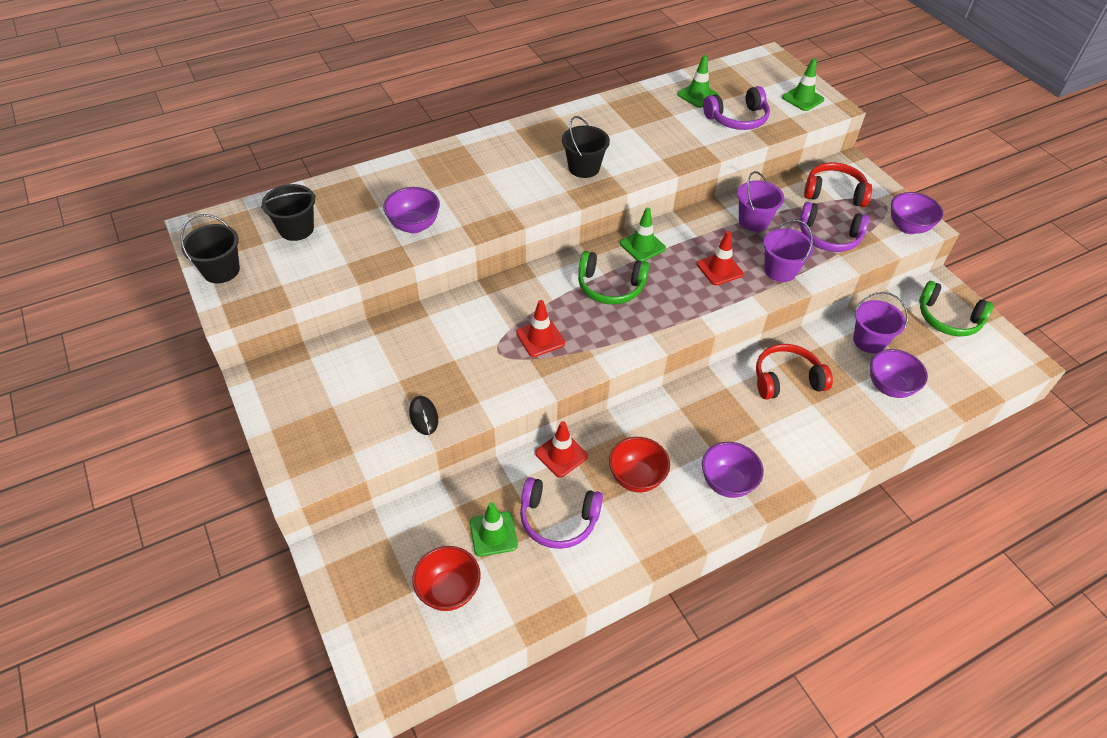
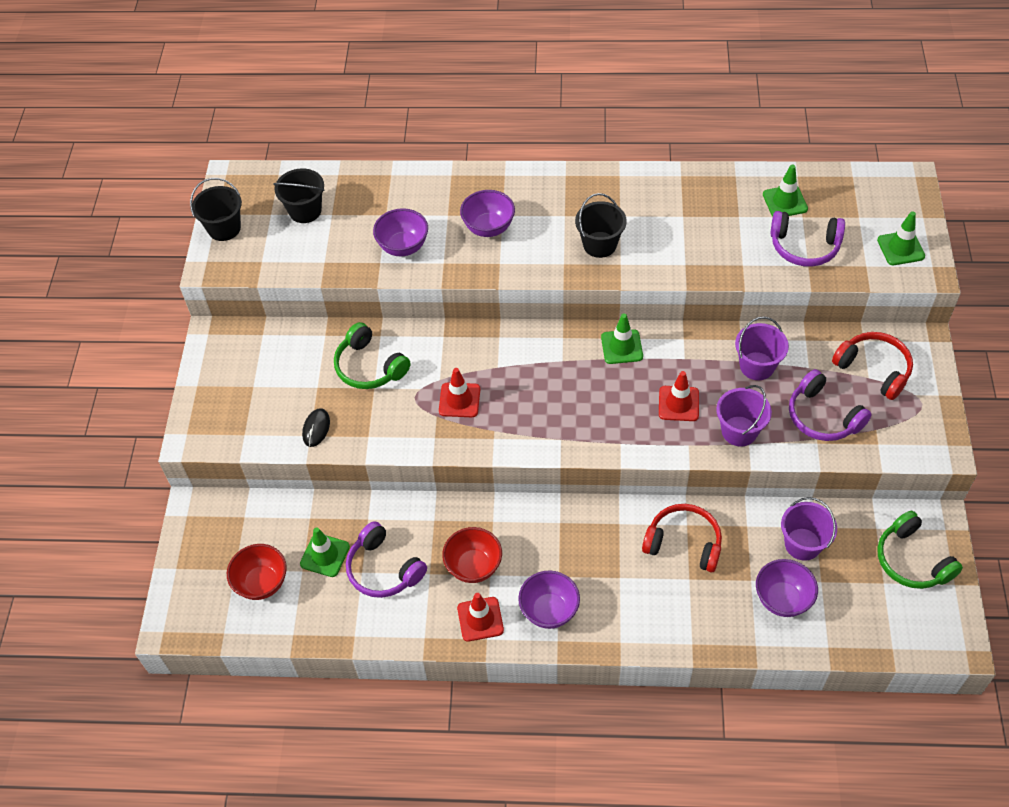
camera: 35 degrees right, 5 degrees up
(561, 454) = (425, 515): red traffic cone -> red traffic cone (480, 619)
(610, 286) = (559, 376): green headphones -> green headphones (370, 366)
(908, 227) = (922, 443): purple bowl -> purple bowl (488, 228)

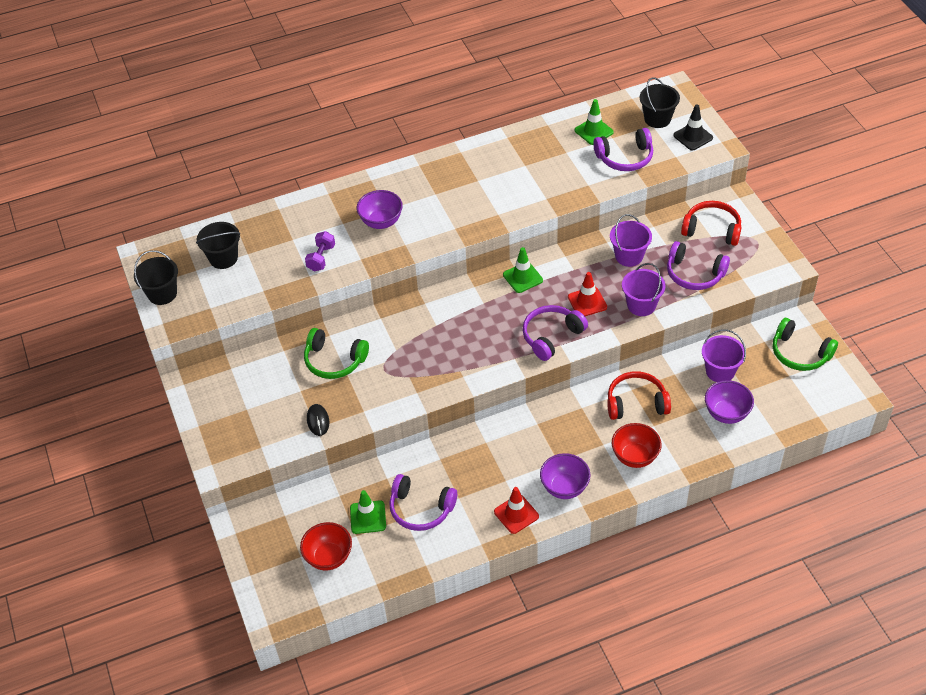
camera: 25 degrees left, 5 degrees down
(403, 247) = (321, 258): purple bowl -> purple dumbbell
(459, 400) = (420, 359): red traffic cone -> none
(474, 566) = (490, 479): red bowl -> red bowl (635, 457)
(599, 244) = (474, 206): black bucket -> black bucket (657, 119)
(616, 429) = (551, 336): none -> purple headphones
(900, 248) = (693, 137): green traffic cone -> black traffic cone

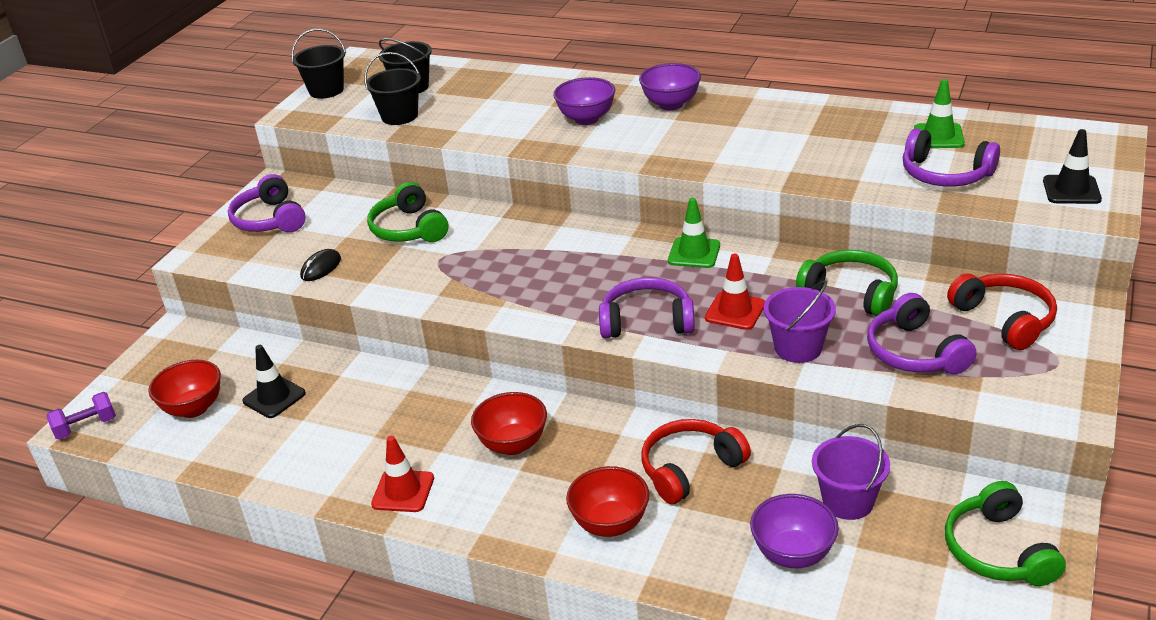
camera: 45 degrees right, 15 degrees down
(321, 258) = (489, 122): purple dumbbell -> purple dumbbell (86, 427)
(368, 517) = (274, 397): green traffic cone -> black traffic cone
(421, 508) = (327, 422): purple headphones -> purple headphones (270, 219)
(537, 450) = (513, 444): none -> red bowl
(564, 487) = (488, 501): purple bowl -> purple bowl (671, 104)
(629, 256) = (850, 293): purple bucket -> green headphones
(636, 403) = (690, 469): red headphones -> red headphones turned 75 degrees counterclockwise
(657, 119) = (1043, 156): black bucket -> black bucket (399, 116)

